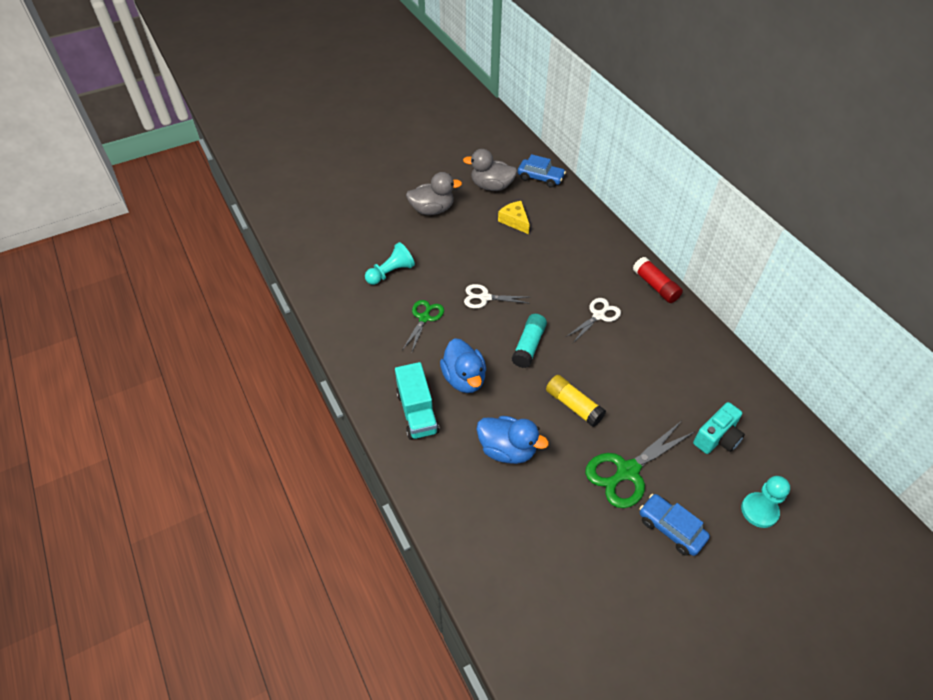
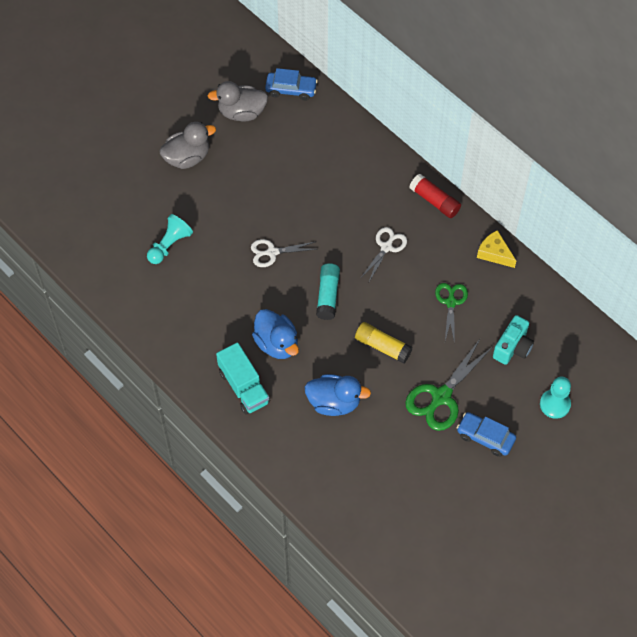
camera: 15 degrees left, 10 degrees up
(424, 318) = (220, 288): green scissors -> green scissors (451, 302)
(514, 221) = (278, 153): yellow cheese -> yellow cheese (494, 253)

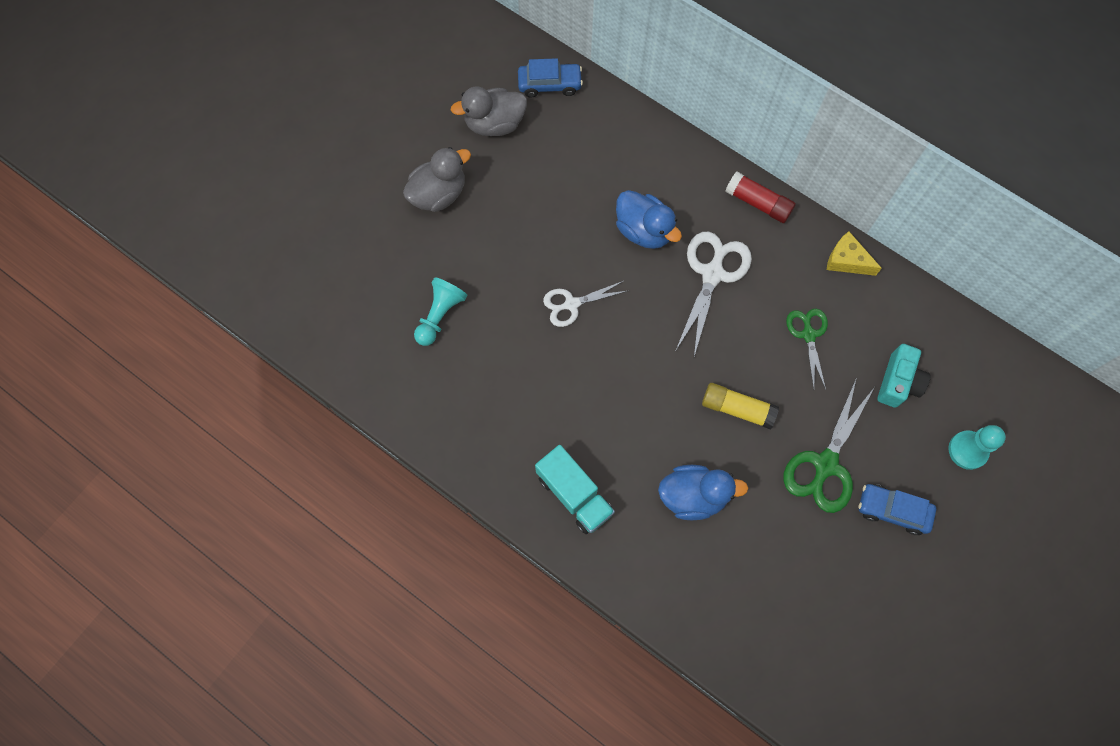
camera: 10 degrees left, 10 degrees up
(277, 344) = (603, 428): blue duck -> blue duck (644, 230)
(328, 295) = (654, 351): turquoise glue stick -> none
(386, 247) = (712, 274): white scissors -> white scissors, size x1.60

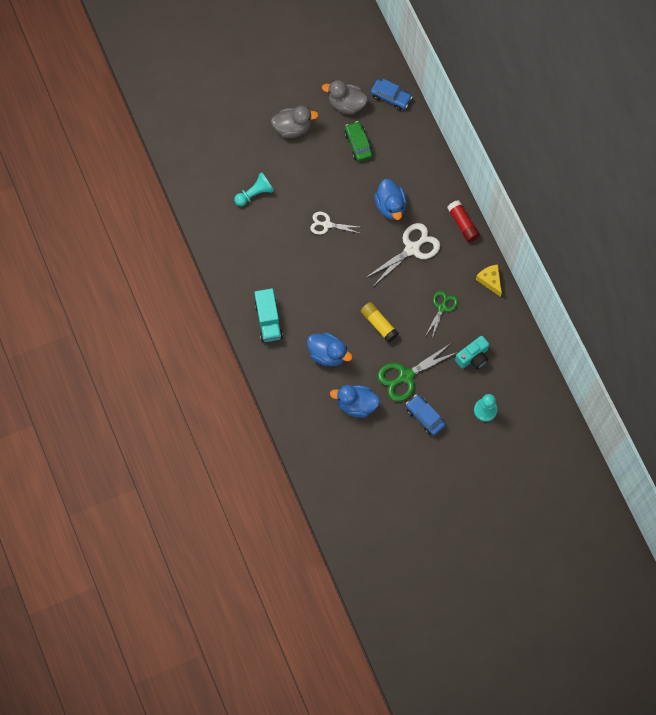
camera: 30 degrees right, 0 degrees up
(545, 169) = (358, 144): none -> green car
(784, 550) = (356, 404): none -> blue duck

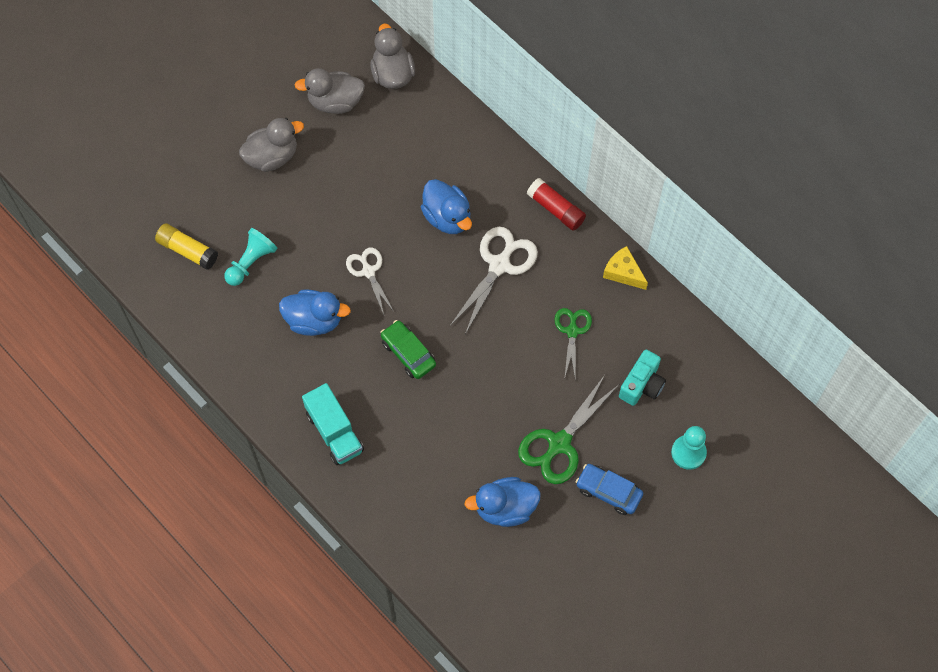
camera: 20 degrees left, 5 degrees down
(327, 224) = (368, 271): white scissors -> white scissors turned 75 degrees clockwise
(328, 354) = (437, 450): blue duck -> blue duck (314, 320)
(358, 144) = (371, 149): green car -> green car (408, 353)
(379, 324) = (493, 384): yellow glue stick -> yellow glue stick (187, 250)
(391, 97) = (392, 74): blue car -> grey duck

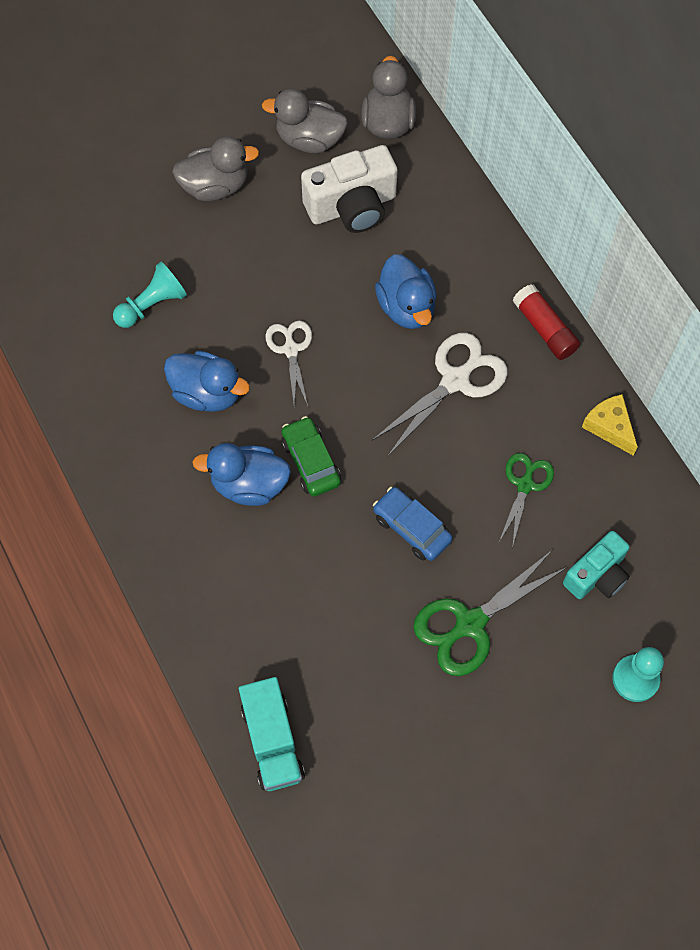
camera: 15 degrees right, 0 degrees up
(187, 250) = (81, 273): yellow glue stick -> none
(334, 432) = (191, 537): turquoise truck -> turquoise truck (272, 741)
(384, 148) = (352, 206): none -> white camera
(505, 508) = (378, 689): blue duck -> blue duck (249, 485)
(608, 492) = (517, 703): blue car -> blue car (411, 528)

